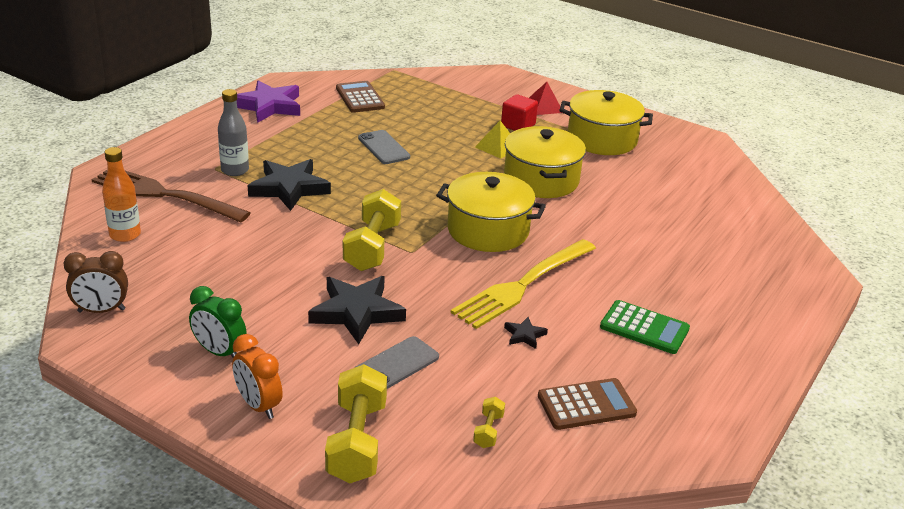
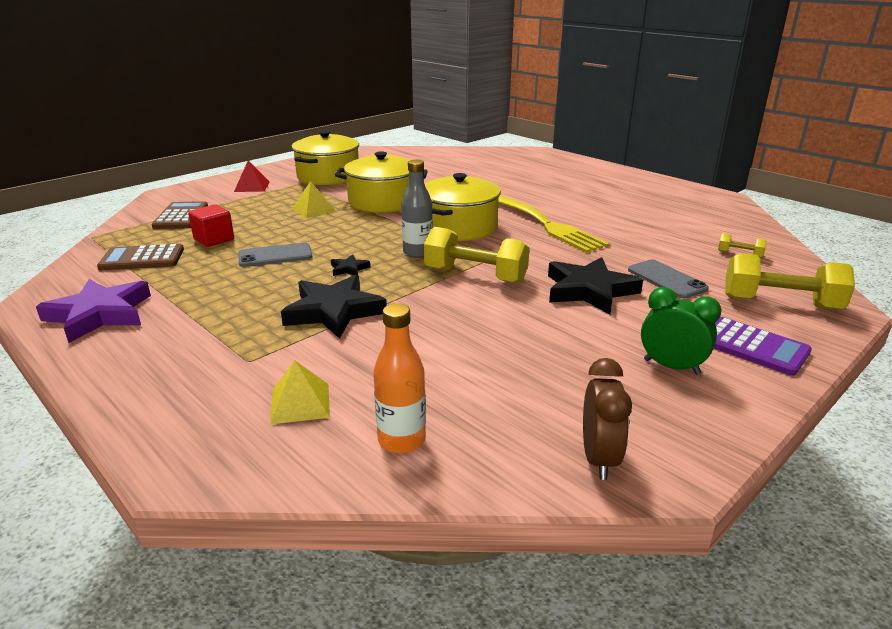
camera: 75 degrees left, 5 degrees down
(165, 195) = (300, 403): brown fork -> yellow pyramid
(219, 352) = (671, 366): green clock -> green clock turned 105 degrees counterclockwise
(235, 170) = (265, 345): grey bottle -> grey bottle (417, 253)
(258, 405) = (753, 347): orange clock -> purple calculator
(518, 125) = (279, 199): red cube -> red cube (214, 239)
(524, 335) = (615, 231): black star -> black star (349, 269)
(586, 405) = (695, 222): brown calculator -> brown calculator (181, 216)
(644, 328) = (600, 197): green calculator -> none

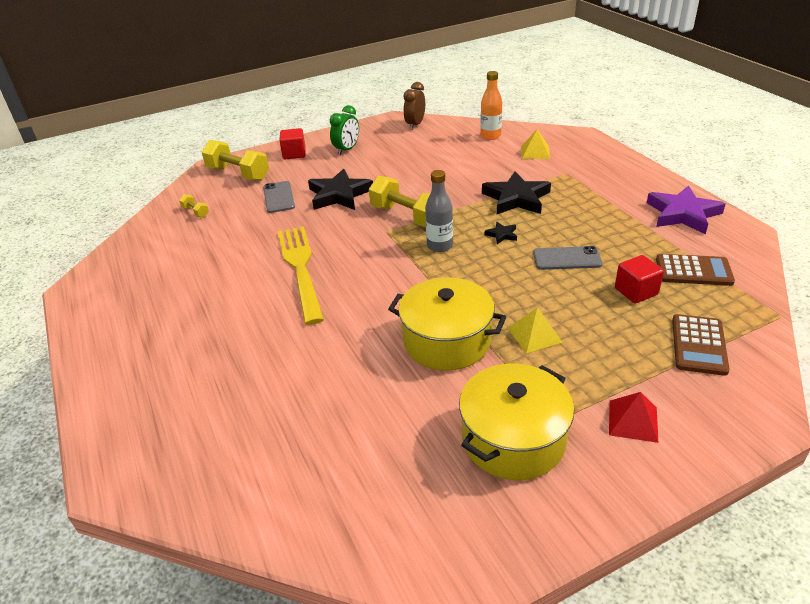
camera: 160 degrees left, 10 degrees up
(459, 227) = (385, 276): yellow pot -> none
(671, 366) = (347, 150): green clock -> green clock turned 105 degrees counterclockwise
(753, 347) = (294, 154): purple calculator -> red cube

